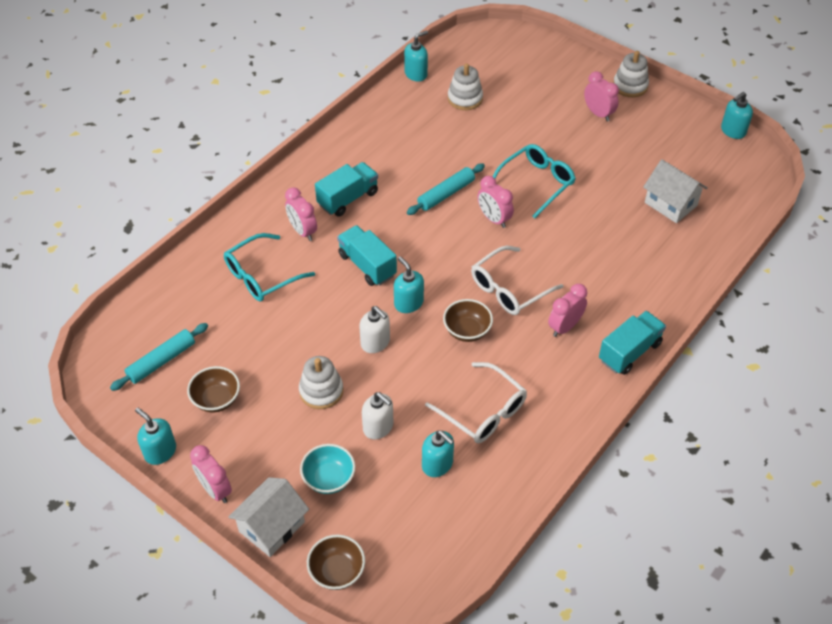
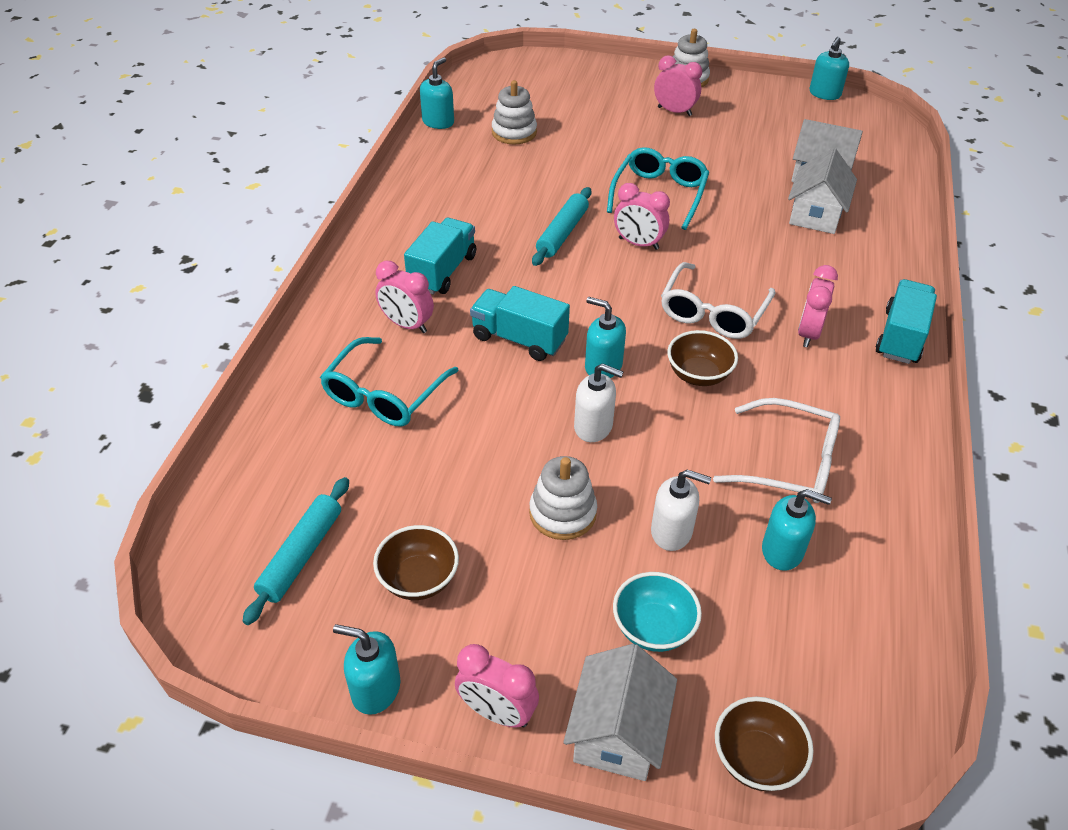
camera: 25 degrees left, 5 degrees down
(642, 236) = (816, 214): none -> white house

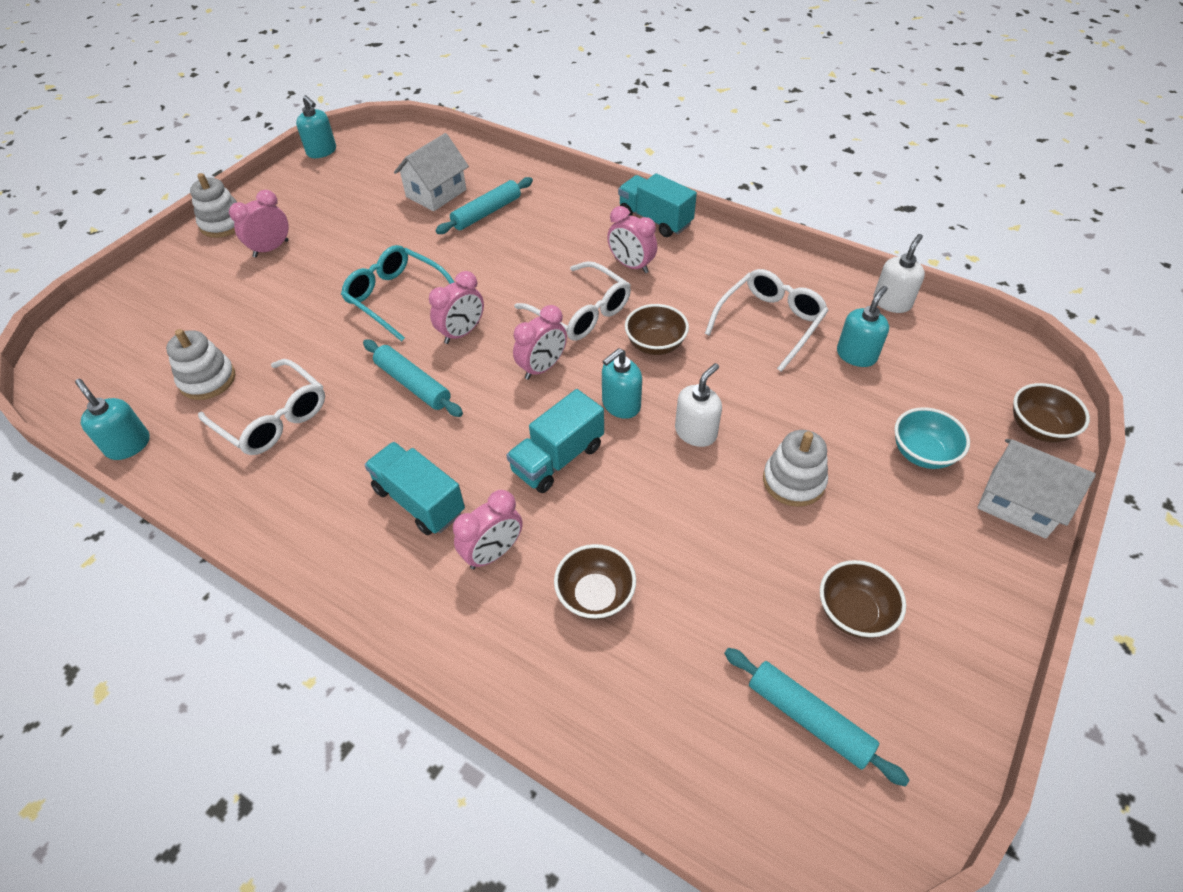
camera: 70 degrees left, 5 degrees up
(375, 689) = (976, 674): turquoise soap dispenser -> none
(385, 394) = (595, 595): turquoise glasses -> brown bowl
(492, 174) = (272, 418): none -> white glasses
(497, 712) = (1000, 581): pink clock -> pink clock (542, 368)
(672, 532) = (827, 414): white soap dispenser -> white soap dispenser (892, 302)
(816, 214) = (487, 213): white house -> turquoise rolling pin

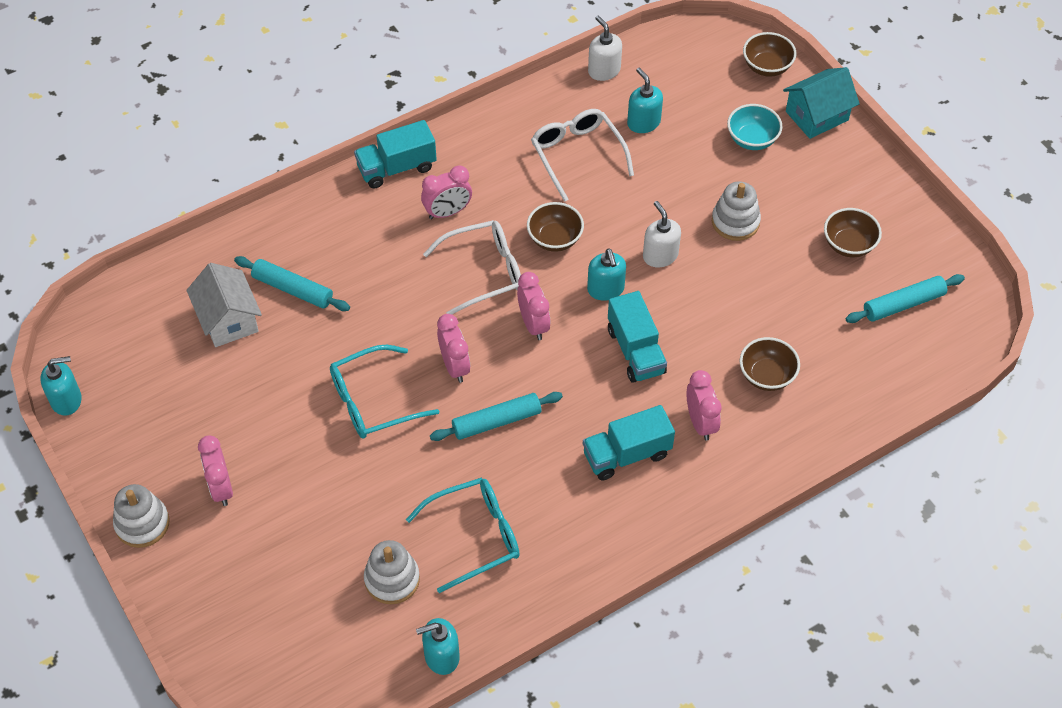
camera: 65 degrees left, 5 degrees up
(272, 418) = (474, 536): white glasses -> turquoise glasses
(487, 213) = (292, 289): turquoise rolling pin -> turquoise rolling pin turned 45 degrees counterclockwise
(1018, 503) = (817, 116): white house -> turquoise house

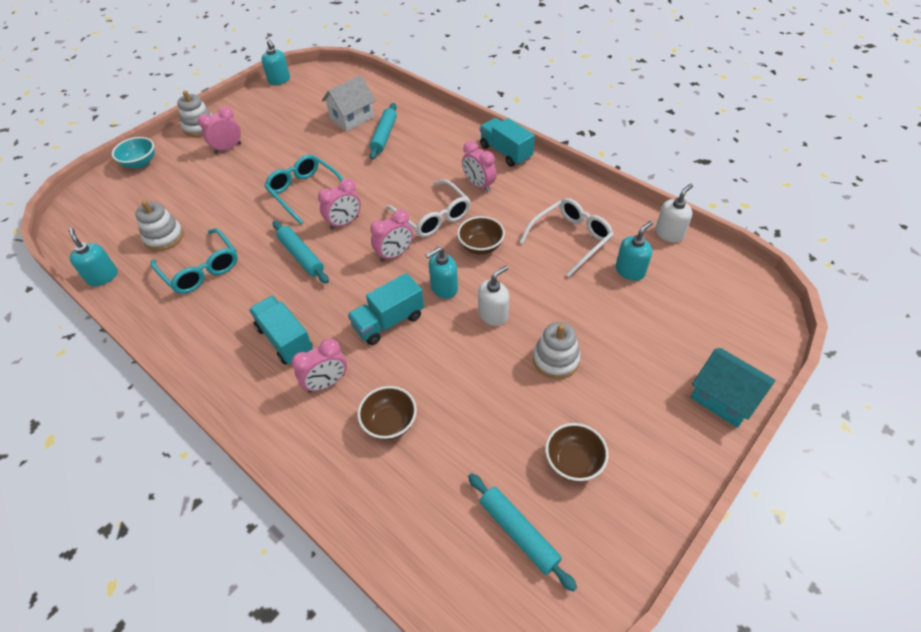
camera: 75 degrees right, 5 degrees down
(752, 139) = (659, 351): turquoise bowl -> turquoise bowl (140, 163)
(767, 67) = (756, 343): brown bowl -> none

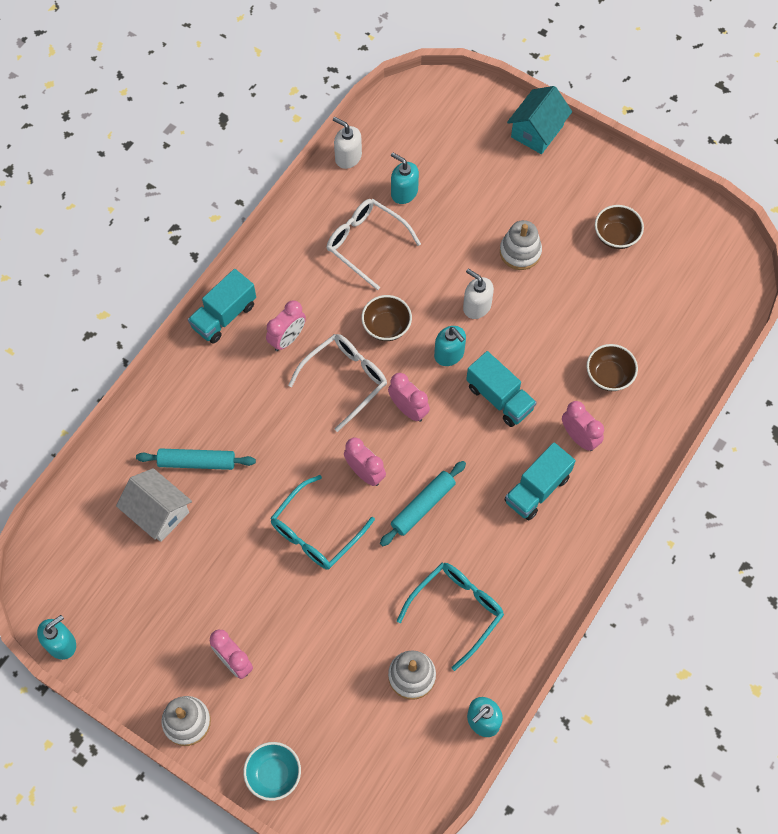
camera: 100 degrees left, 15 degrees up
(518, 532) = (680, 270): turquoise rolling pin -> none

